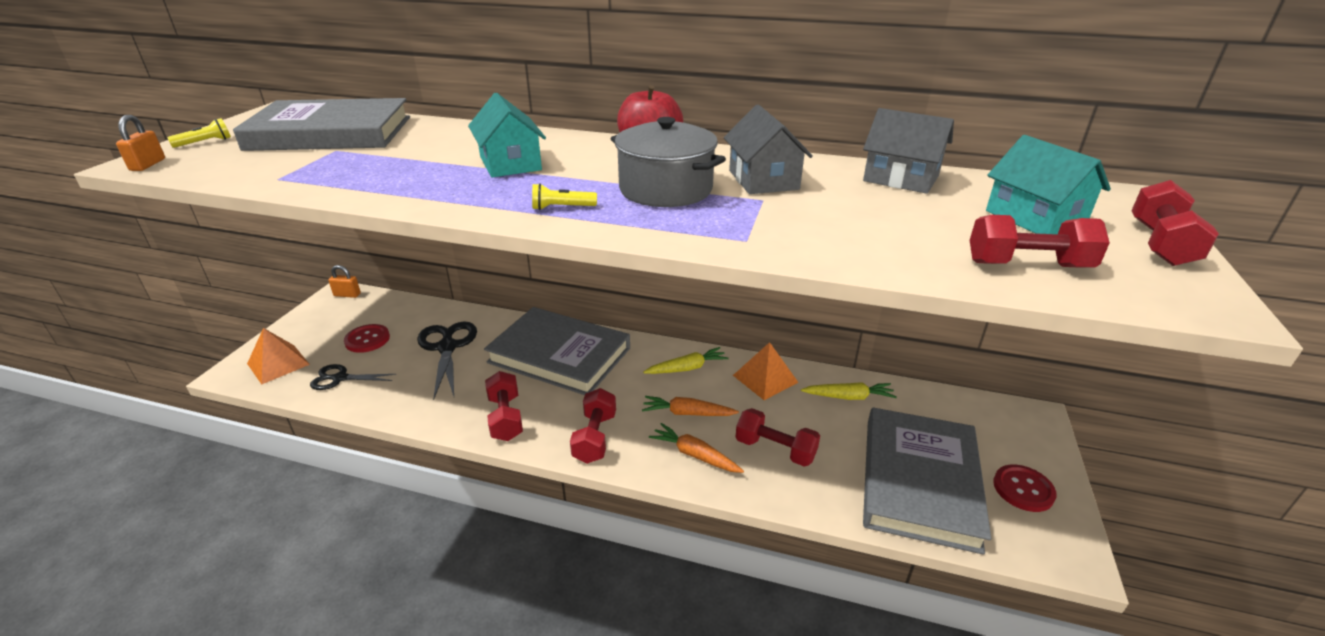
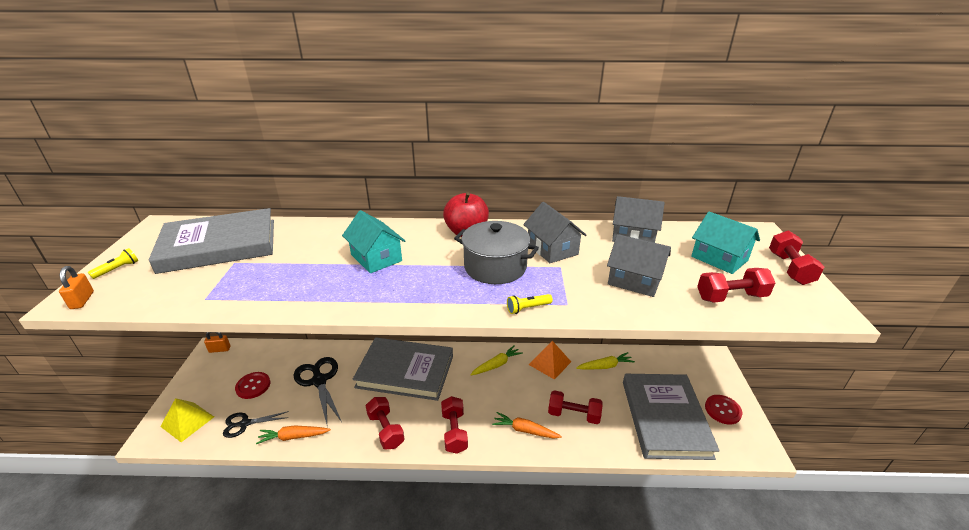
camera: 15 degrees left, 0 degrees up
(278, 364) = (187, 421): orange pyramid -> yellow pyramid
(562, 208) = (435, 294): yellow flashlight -> yellow flashlight (528, 308)
(687, 413) = (509, 399): orange carrot -> orange carrot (293, 437)
(871, 227) = (634, 280): none -> grey house

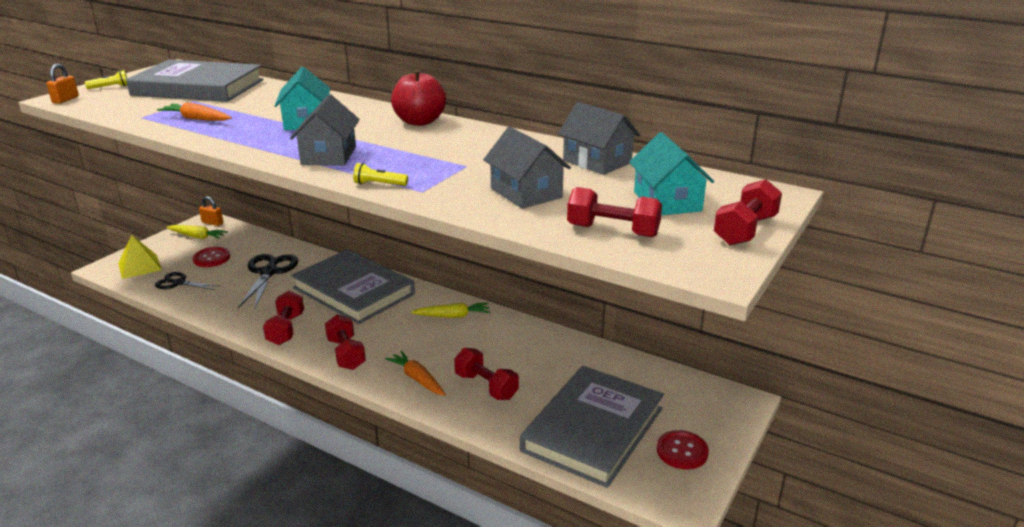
camera: 30 degrees right, 5 degrees down
(293, 437) = (206, 306): orange carrot -> orange carrot (197, 119)
(454, 432) = (346, 354): red dumbbell -> red dumbbell turned 45 degrees counterclockwise
(495, 267) = (401, 151): grey pot -> none
(549, 363) = (514, 334): orange pyramid -> none
(552, 249) = (484, 151): grey house -> grey house (329, 155)
(605, 366) = (578, 359): yellow carrot -> yellow carrot (197, 236)

